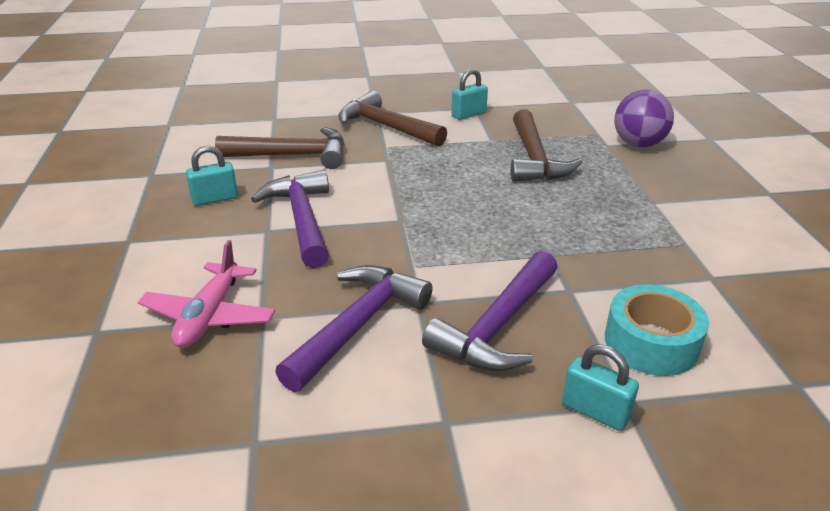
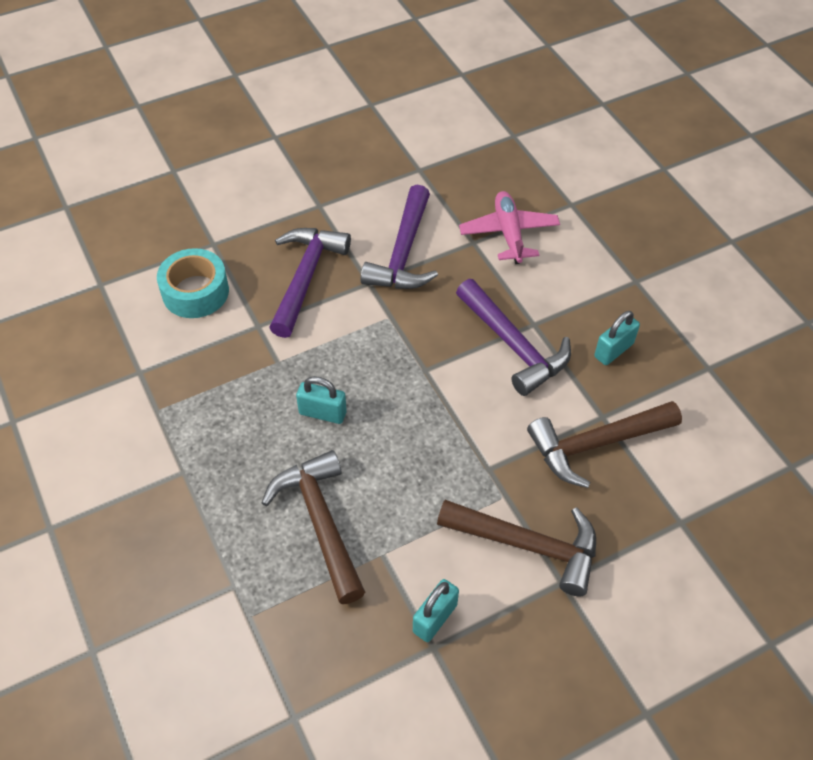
camera: 160 degrees right, 20 degrees up
(595, 411) = (233, 233): turquoise padlock -> turquoise padlock (322, 413)
(638, 144) = (193, 602): purple ball -> none

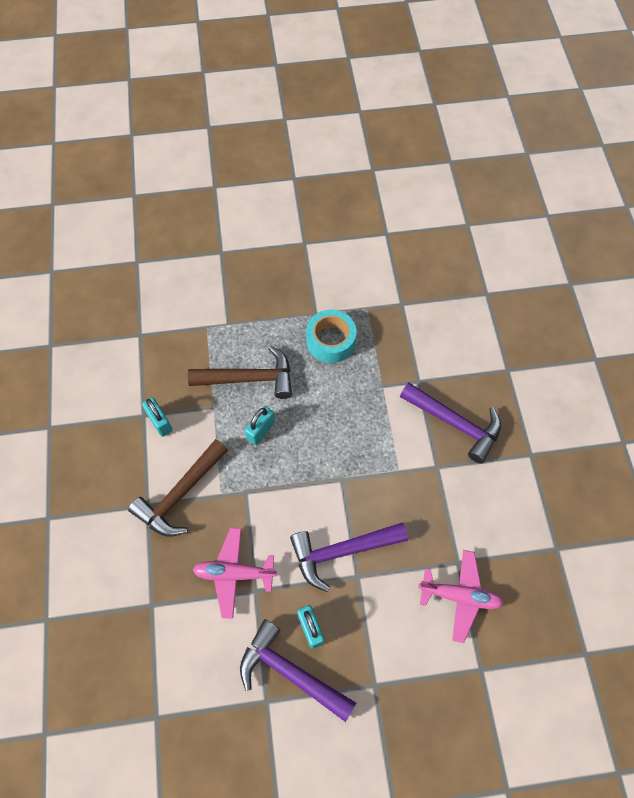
camera: 110 degrees right, 10 degrees up
(195, 292) = (462, 349): turquoise tape -> turquoise tape (331, 341)
(322, 413) = (329, 402): turquoise padlock -> turquoise padlock (261, 430)
(403, 253) = (460, 502): purple hammer -> purple hammer (290, 672)
(595, 445) = (234, 573): brown hammer -> pink plane

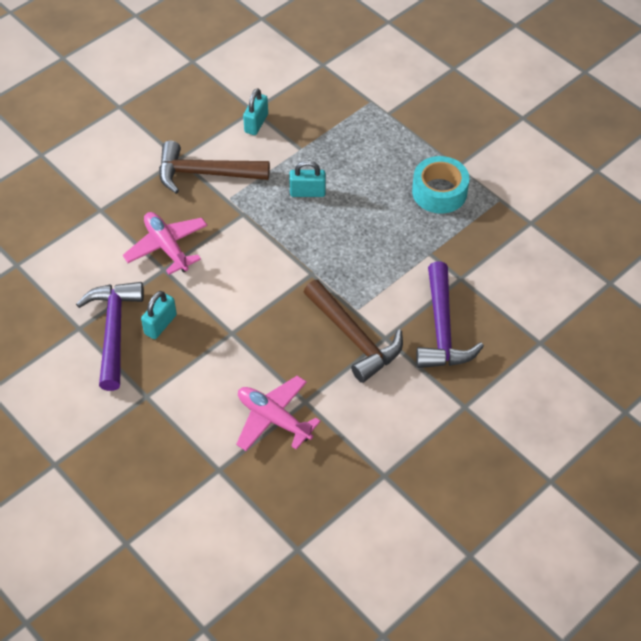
camera: 55 degrees right, 10 degrees down
(249, 378) = (349, 157): brown hammer -> brown hammer (354, 338)
(341, 552) = (245, 309): purple hammer -> none
(460, 596) = (274, 419): pink plane -> pink plane turned 150 degrees clockwise

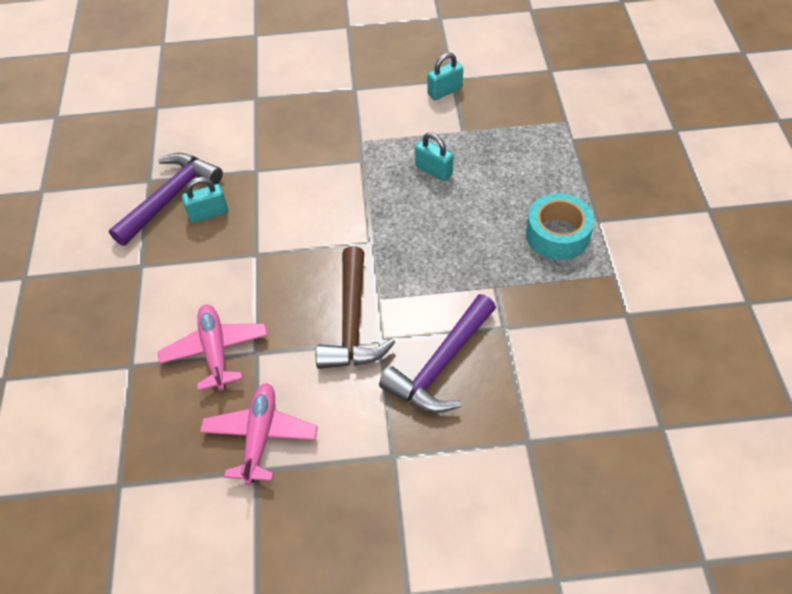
camera: 40 degrees right, 0 degrees up
(167, 247) = (275, 154): pink plane -> pink plane (260, 436)
(204, 173) = (363, 111): brown hammer -> none

